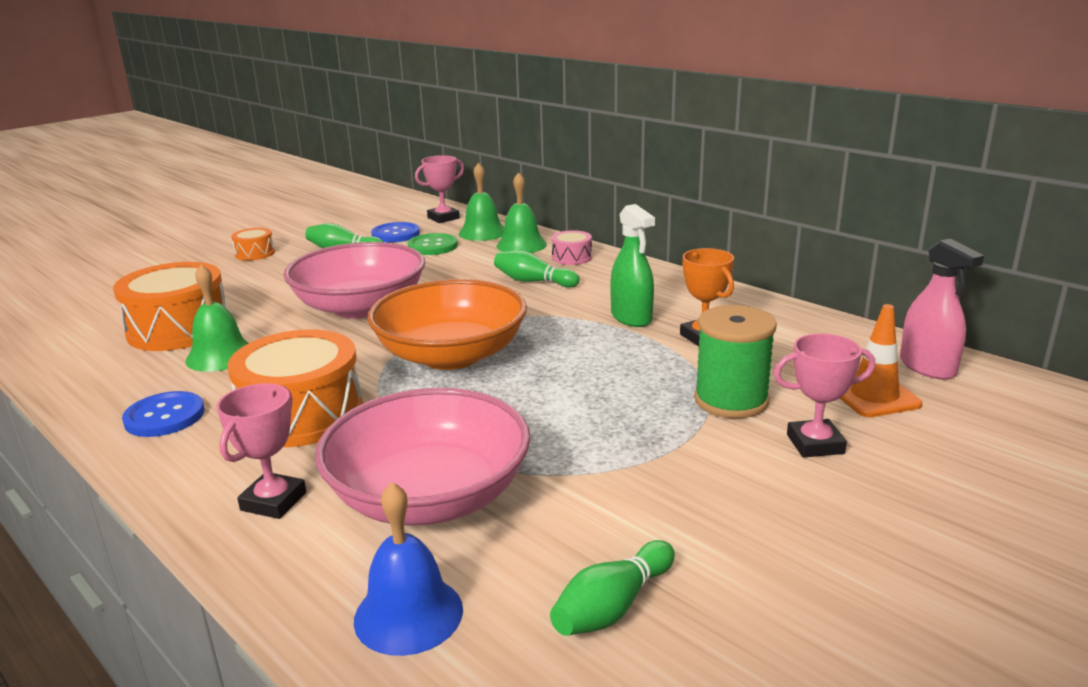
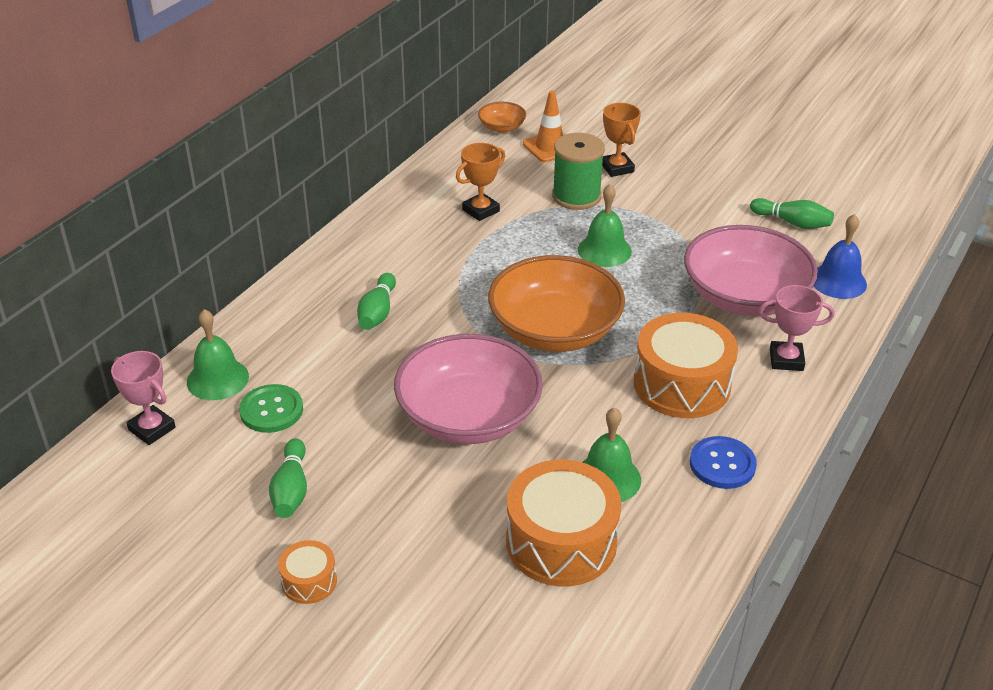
camera: 105 degrees left, 15 degrees up
(395, 234) = (223, 457): blue button -> none
(521, 245) = (264, 339): green bell -> green bell (604, 250)
(572, 257) = (304, 297): pink drum -> none
(631, 317) = (452, 246): green spray bottle -> none
(815, 444) = (617, 168): pink trophy -> orange trophy
(927, 367) = (502, 127): pink spray bottle -> orange bowl

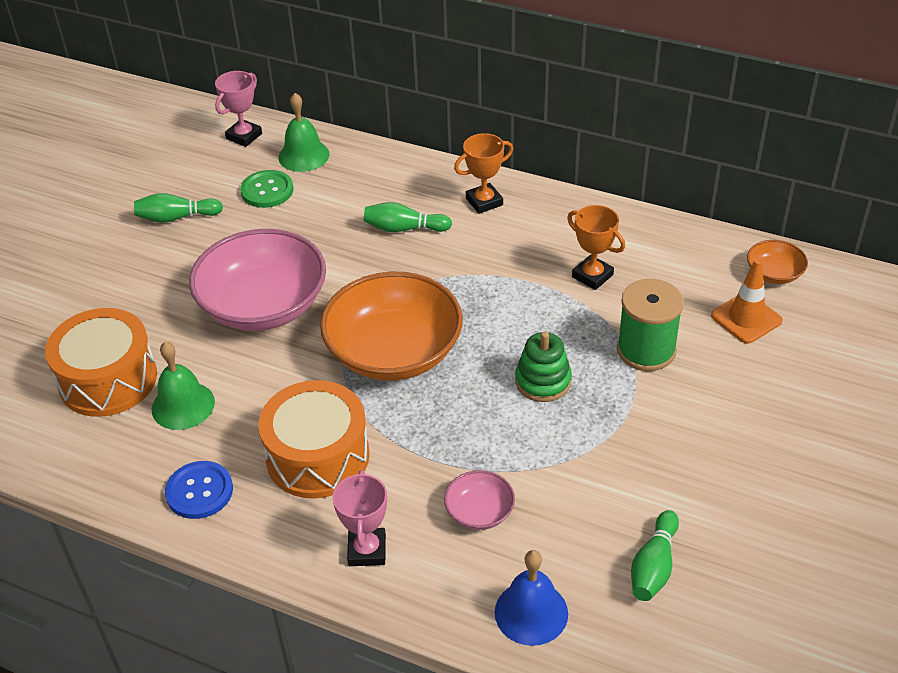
camera: 85 degrees right, 5 degrees up
(309, 581) = (82, 243): orange drum -> none
(604, 250) = (543, 381): green bell -> green stacking toy
(617, 168) = (722, 382): orange trophy -> orange trophy (484, 202)
(744, 297) = (479, 512): pink bowl -> pink bowl, size x0.45

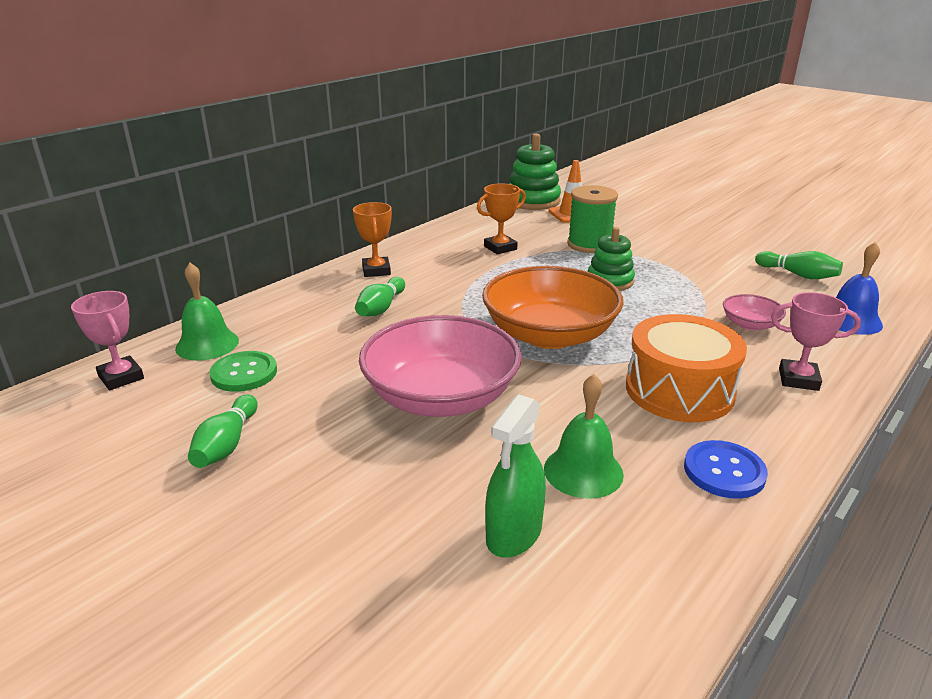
camera: 75 degrees left, 15 degrees down
(108, 379) = (514, 534): orange drum -> green spray bottle
(774, 273) = (533, 201): orange bowl -> green stacking toy

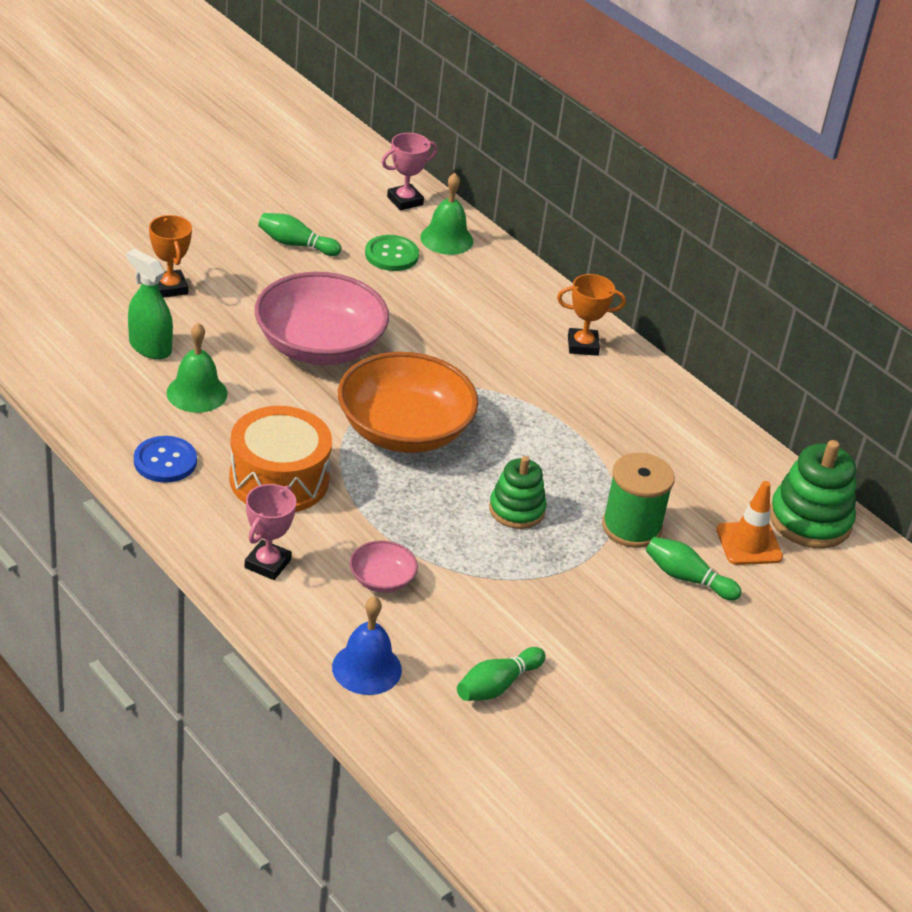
camera: 95 degrees right, 10 degrees up
(381, 308) = (490, 337): green bowling pin -> green bowling pin (687, 578)
(500, 248) = (633, 448): orange trophy -> orange trophy (170, 287)

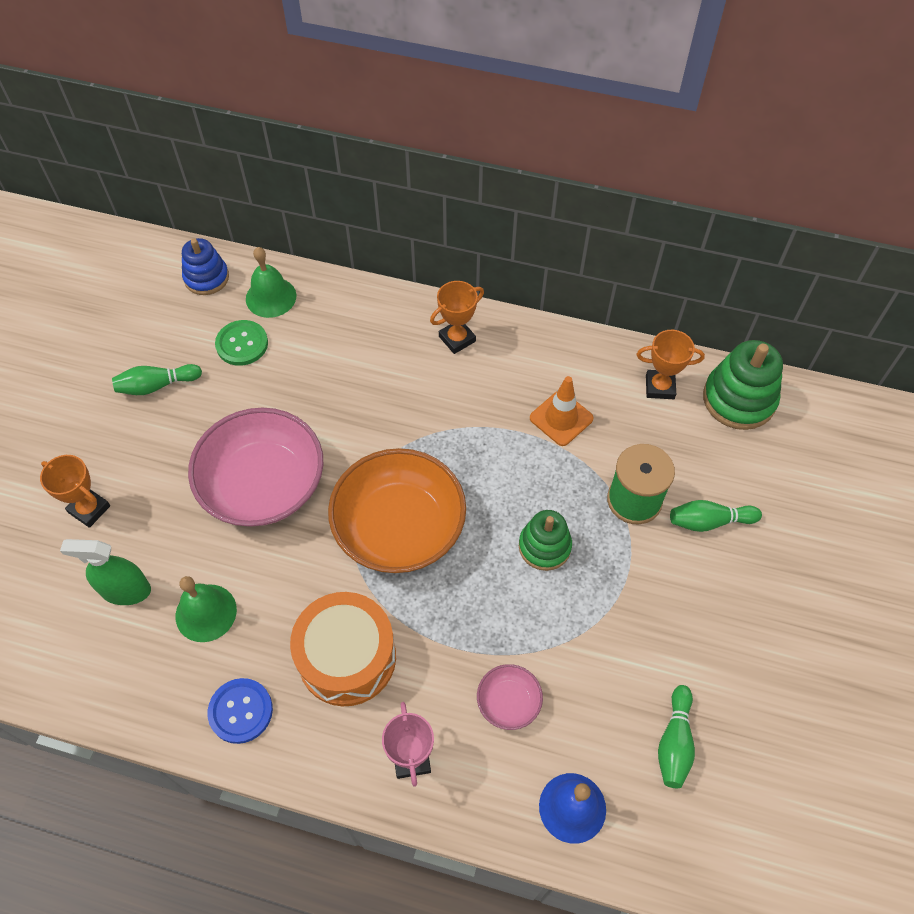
camera: 30 degrees left, 20 degrees up
(405, 201) = (206, 278): pink trophy -> blue stacking toy
(740, 472) = (660, 387): none -> orange trophy
(749, 544) = (720, 454): orange traffic cone -> orange traffic cone (561, 418)

